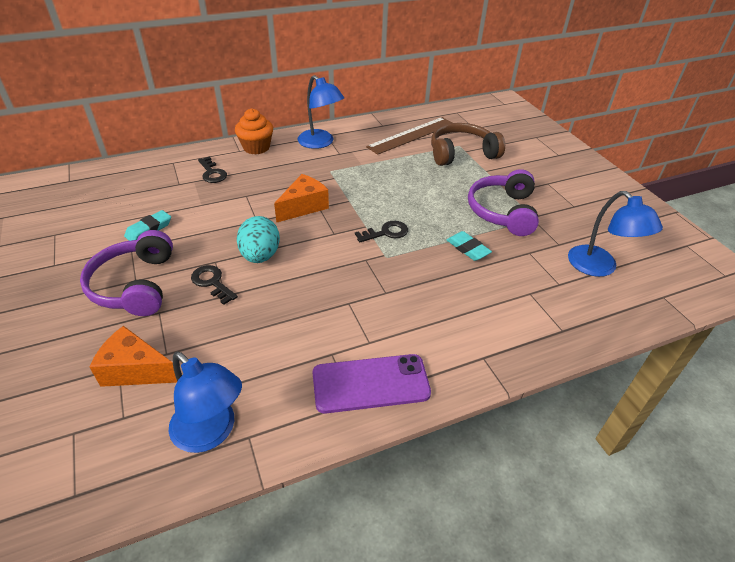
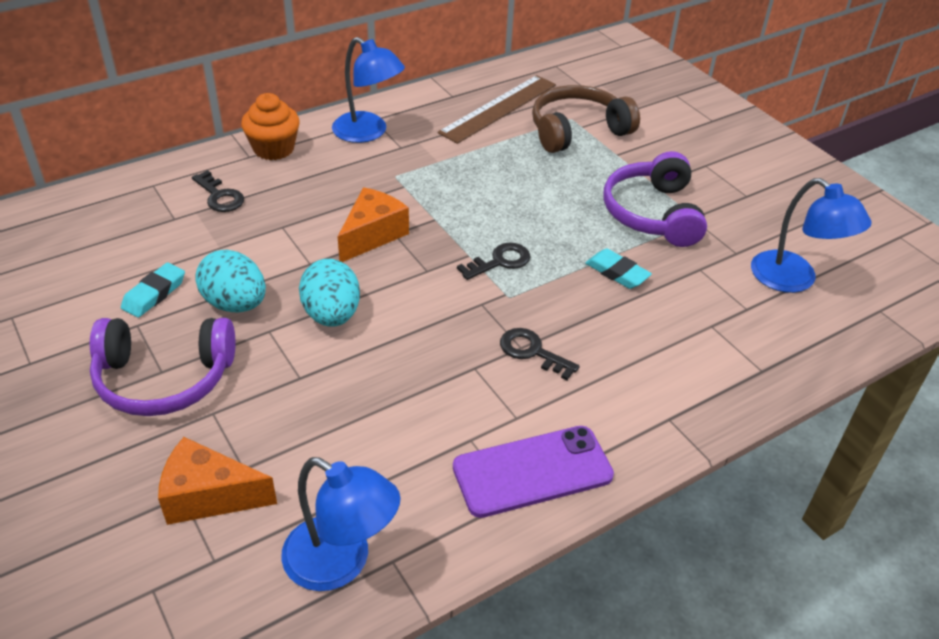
camera: 10 degrees left, 0 degrees up
(135, 285) = (164, 378): purple headphones -> purple headphones turned 75 degrees counterclockwise
(199, 241) = (235, 304): none -> turquoise egg
(212, 282) = (275, 361): black key -> black key (532, 352)

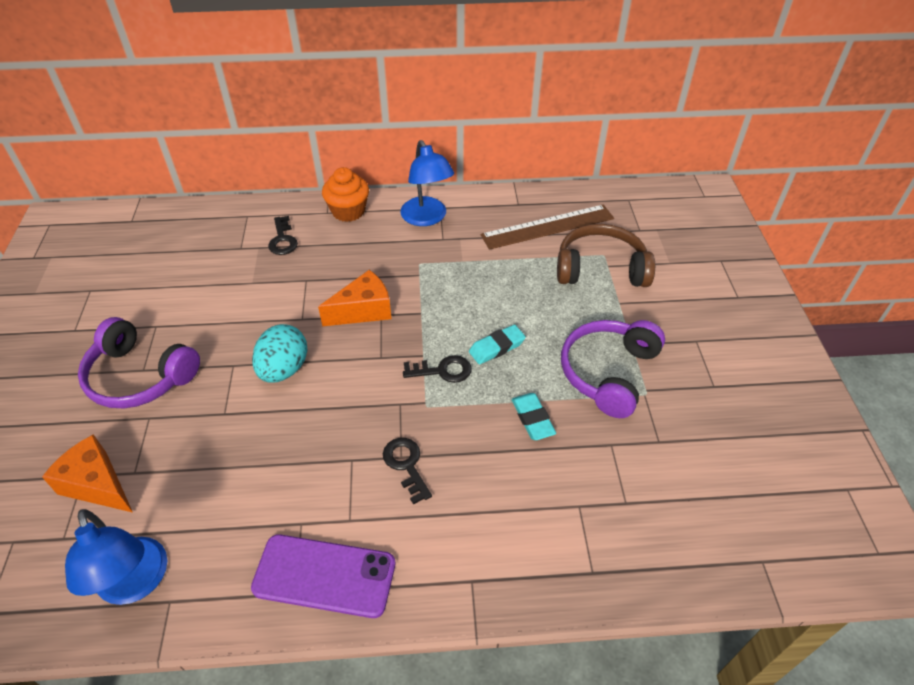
camera: 30 degrees right, 5 degrees up
(154, 294) = (183, 305): turquoise eraser -> turquoise eraser (496, 347)
(235, 304) = (227, 334): turquoise egg -> none
(794, 280) = (695, 492): blue lamp -> none

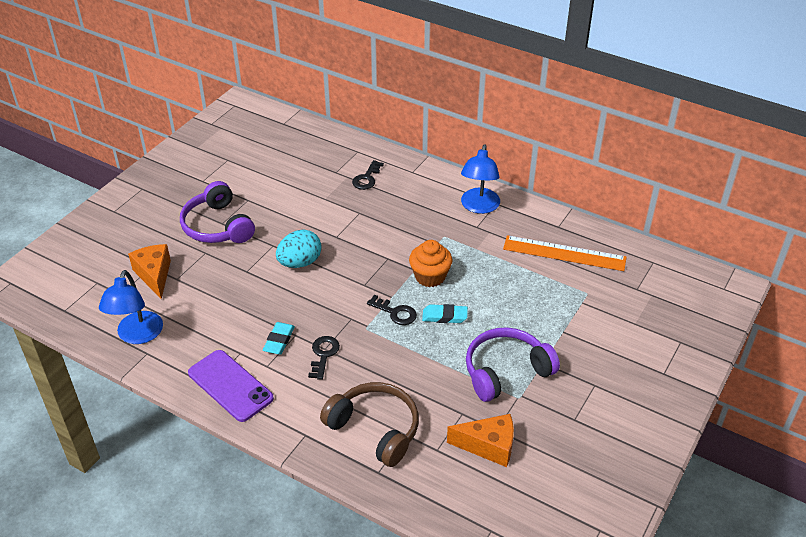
camera: 35 degrees right, 5 degrees down
(348, 211) = (427, 177): orange cupcake -> orange cupcake (430, 276)
(363, 310) = (379, 250): orange cheese -> orange cheese (488, 446)
(533, 419) = (425, 371): turquoise eraser -> turquoise eraser (279, 341)
(548, 227) = (564, 253): brown ruler -> orange ruler
(600, 269) = (574, 302): brown headphones -> brown headphones (375, 429)

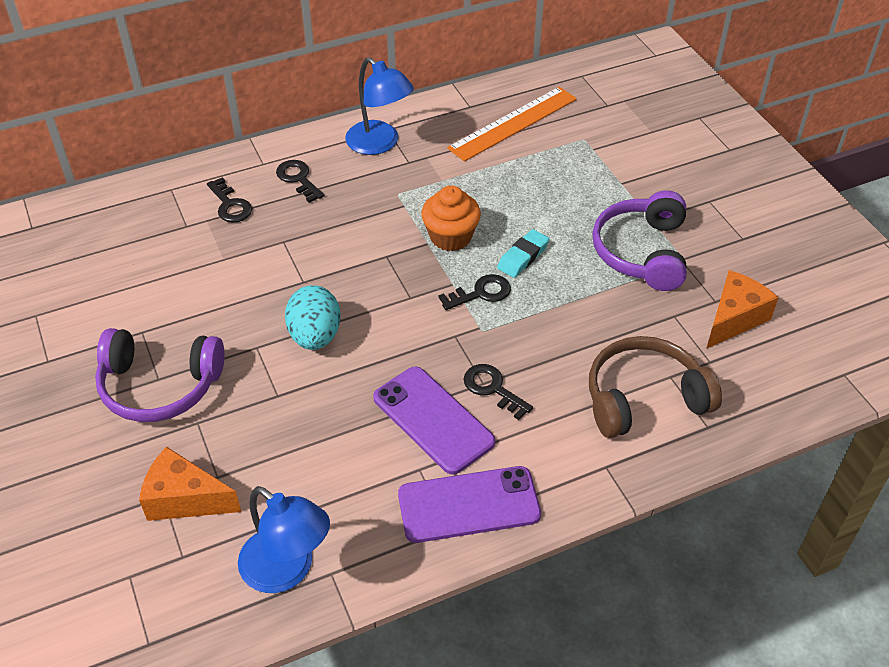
camera: 55 degrees left, 5 degrees up
(279, 341) = (433, 420): turquoise eraser -> purple phone
(414, 191) = (298, 179): none -> black key

